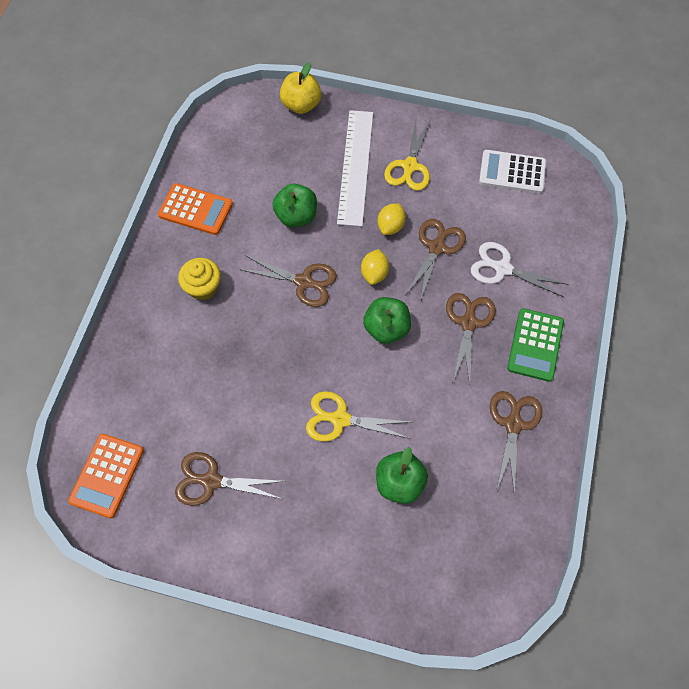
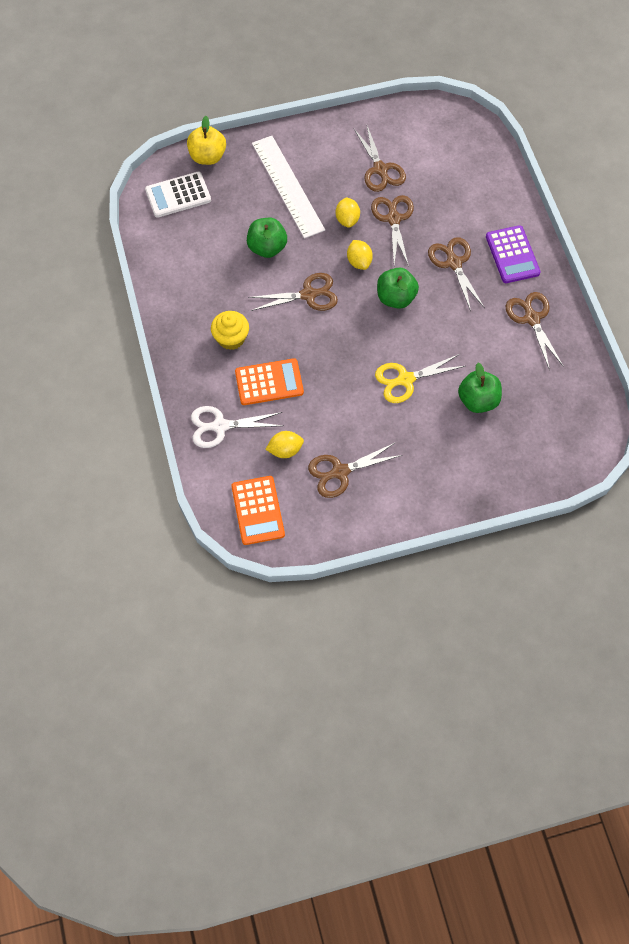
camera: 30 degrees left, 0 degrees up
(175, 427) = (285, 450): none -> yellow lemon
(195, 209) = (180, 282): orange calculator -> orange calculator (269, 382)
(409, 166) = (331, 166): yellow scissors -> none
(455, 193) = (380, 170): none -> brown scissors
(502, 268) = (453, 210): white scissors -> white scissors (219, 426)
(512, 172) = (413, 133): white calculator -> white calculator (178, 195)
(535, 345) = (512, 255): green calculator -> purple calculator

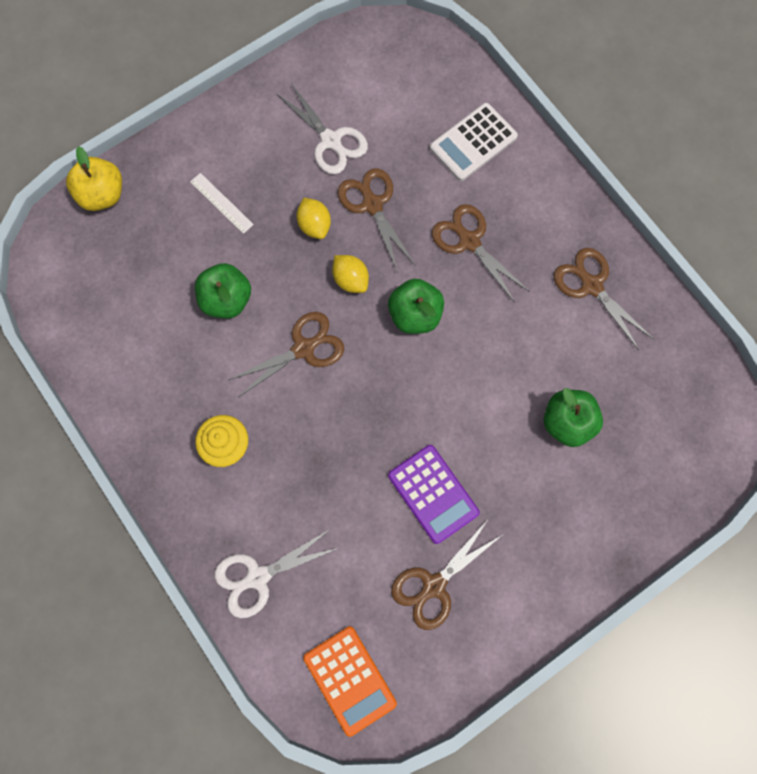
camera: 20 degrees left, 10 degrees up
(178, 195) = (83, 263): white calculator -> white calculator (473, 142)
(269, 382) = (298, 491): orange calculator -> none
(285, 450) = (353, 580): yellow lemon -> none
(287, 186) = (221, 203): white ruler -> white ruler, size x0.46
(380, 170) = (331, 141): brown scissors -> white scissors
(405, 380) = (468, 426): yellow scissors -> none
(512, 255) = (536, 206): purple calculator -> purple calculator (433, 494)

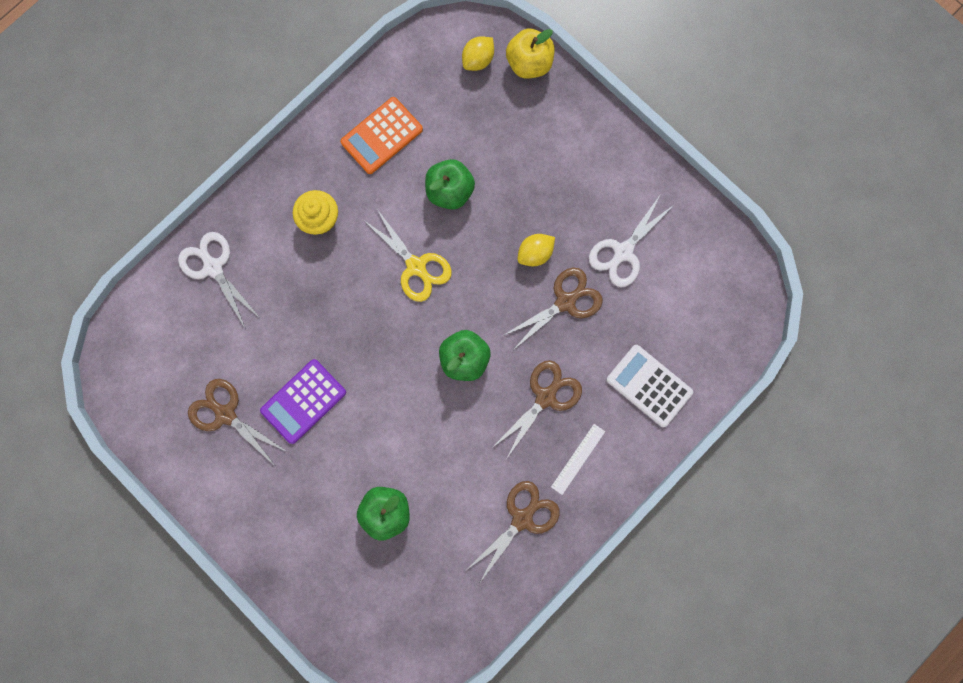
camera: 80 degrees right, 5 degrees up
(221, 203) = (541, 167): white ruler -> white ruler (578, 459)
(304, 348) = (416, 267): brown scissors -> yellow scissors
(350, 680) = (141, 357): orange calculator -> orange calculator (382, 136)
(351, 279) = (488, 295): yellow lemon -> yellow lemon (478, 60)

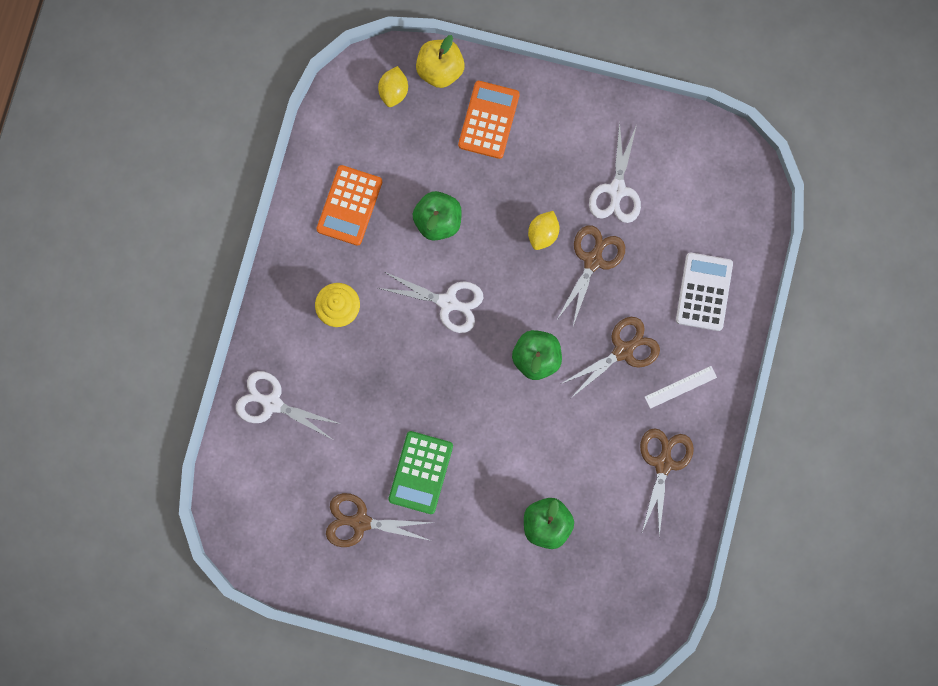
camera: 30 degrees left, 0 degrees up
(303, 401) = (421, 472): purple calculator -> green calculator
(416, 267) = (448, 302): yellow scissors -> white scissors
(546, 129) = (488, 120): none -> orange calculator
(546, 397) = (623, 350): brown scissors -> brown scissors turned 45 degrees clockwise
(578, 459) = (680, 387): white ruler -> white ruler turned 60 degrees clockwise
(649, 386) = (704, 292): white calculator -> white calculator turned 90 degrees clockwise

